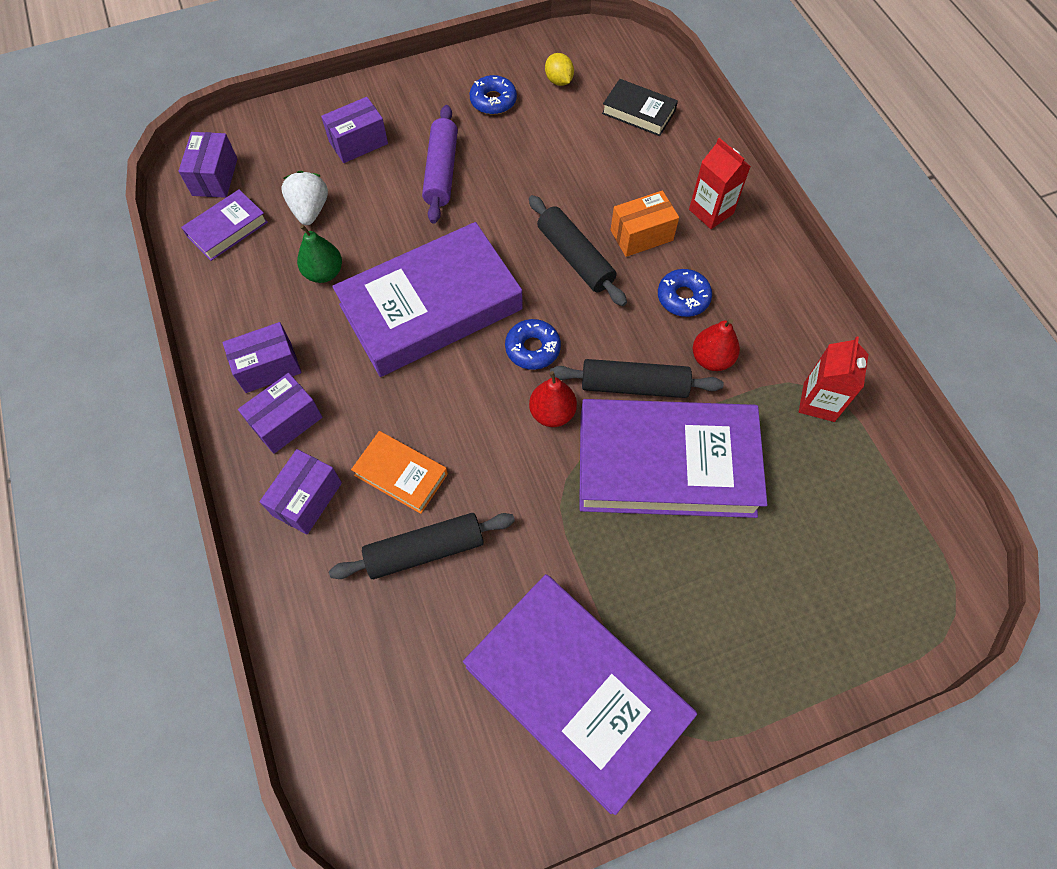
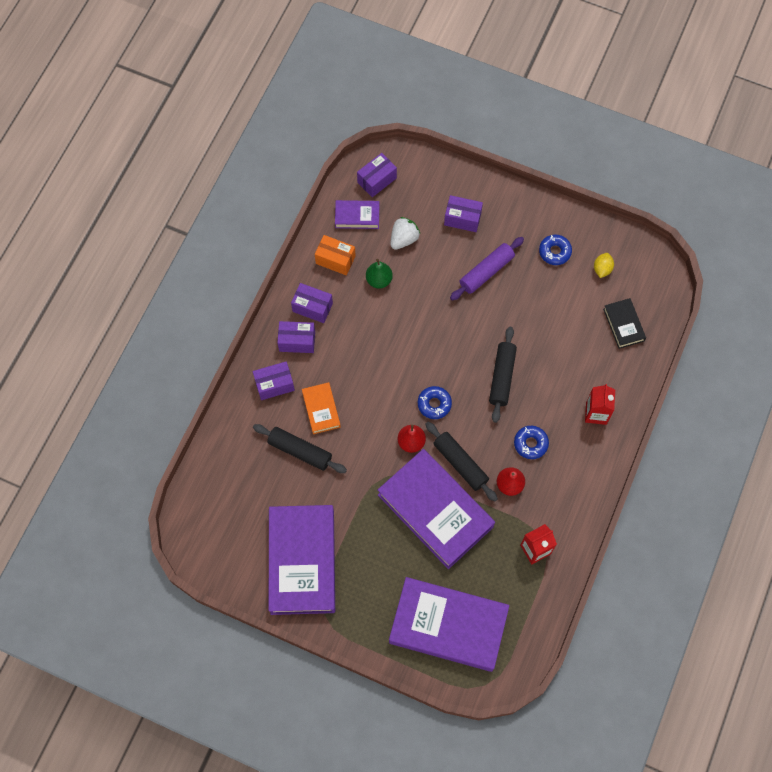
camera: 45 degrees right, 5 degrees up
(431, 307) = (409, 342): purple book -> purple book (448, 626)
(641, 235) = (547, 394): orange box -> orange box (335, 260)

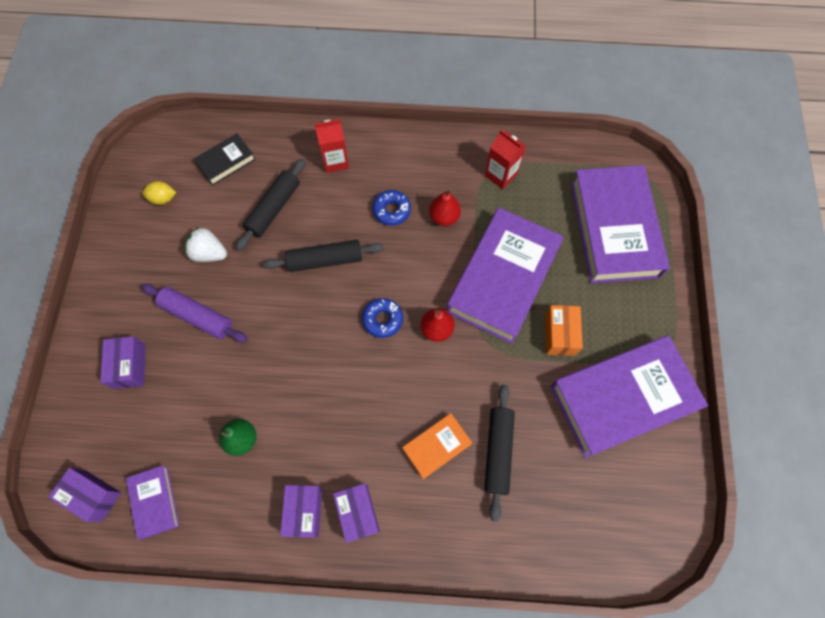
camera: 110 degrees left, 0 degrees up
(274, 385) = (426, 519): purple box -> none
(335, 260) = (227, 507): orange box -> orange box (559, 335)
(404, 239) = (175, 428): white strawberry -> white strawberry (209, 253)
(460, 463) = (441, 271): black rolling pin -> black rolling pin (274, 209)
(554, 252) = (152, 251): blue donut -> none

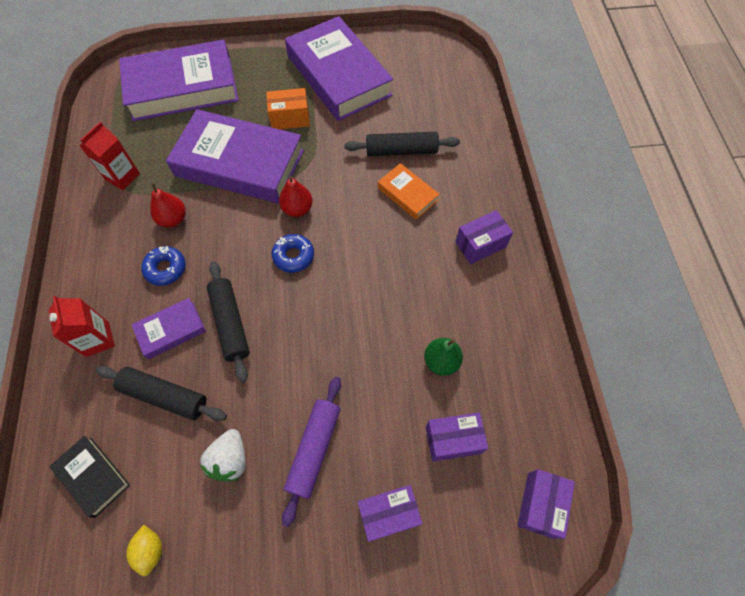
camera: 100 degrees left, 5 degrees down
(155, 502) = (526, 432): purple book -> purple book (171, 330)
(304, 511) = (492, 288): purple box -> purple box (453, 440)

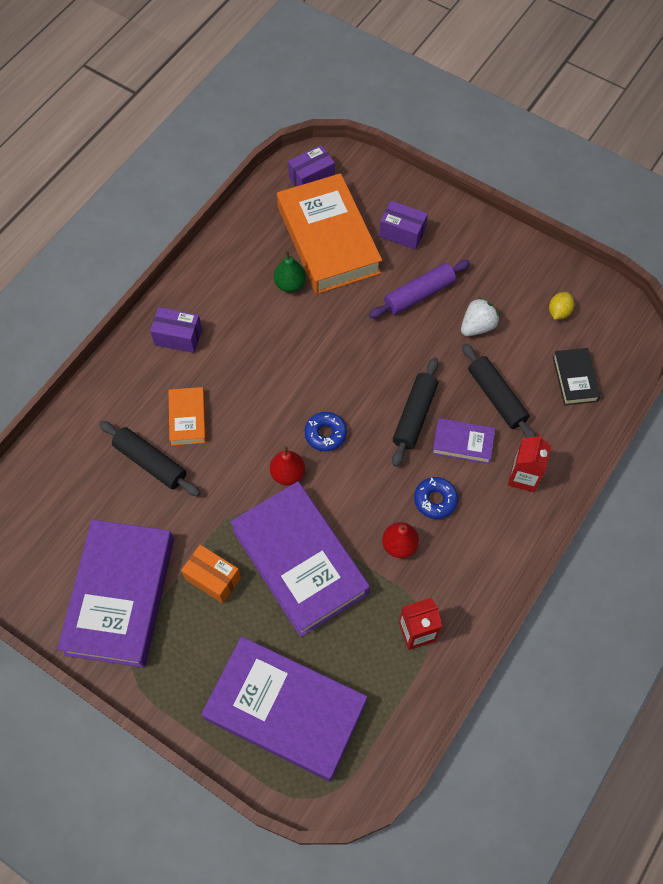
camera: 140 degrees left, 0 degrees up
(453, 440) = (328, 240): purple box -> orange book

